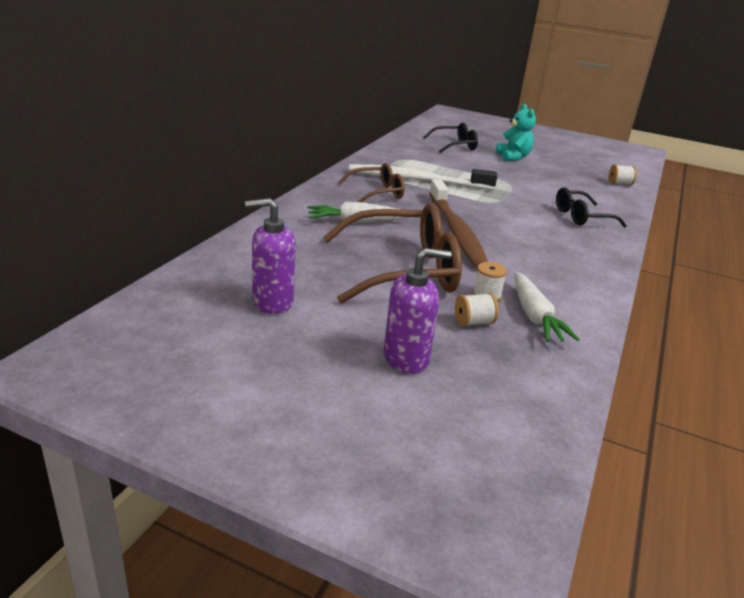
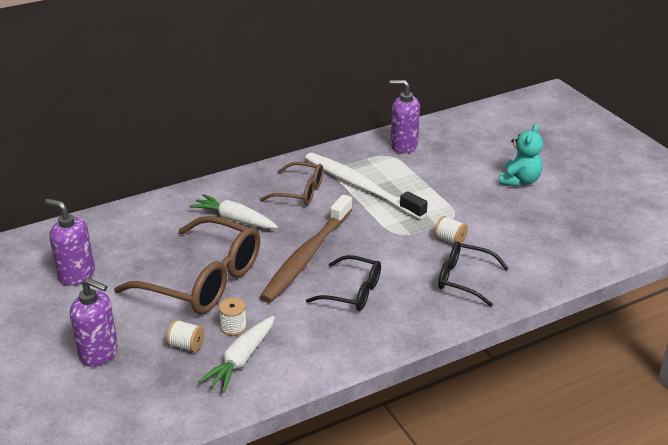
camera: 40 degrees right, 5 degrees up
(405, 152) = (403, 146): none -> purple soap dispenser
(455, 145) = (475, 149): black glasses -> black glasses (353, 292)
(619, 184) = (594, 251): white spool -> white spool (450, 240)

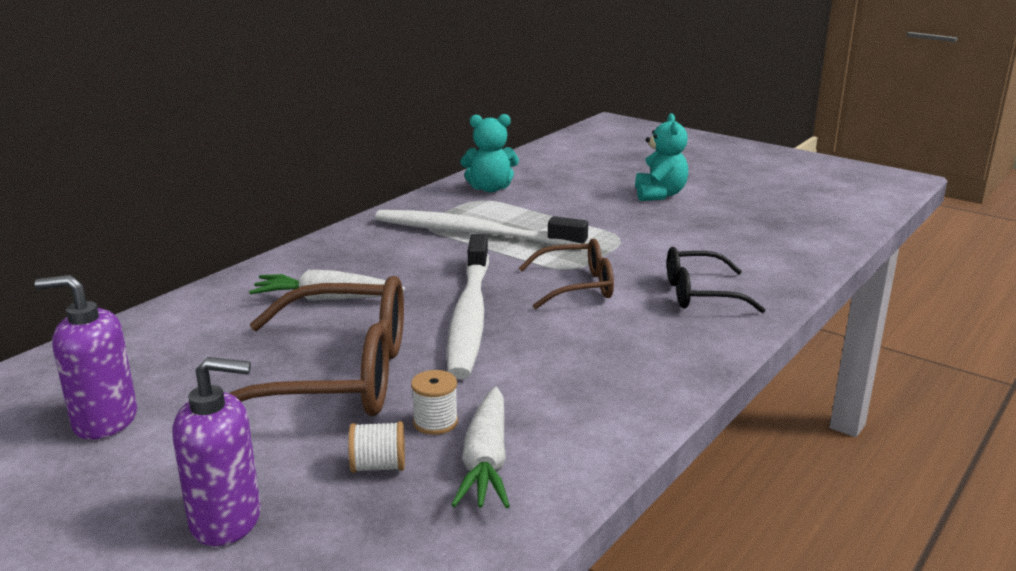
camera: 25 degrees left, 10 degrees down
(300, 192) = (396, 253): brown glasses -> brown glasses (577, 286)
(306, 256) = (469, 316): brown toothbrush -> white toothbrush
(353, 292) = (572, 339): black glasses -> none
(403, 146) = (490, 188): purple soap dispenser -> turquoise teddy bear
(450, 240) = (640, 261): white spool -> none

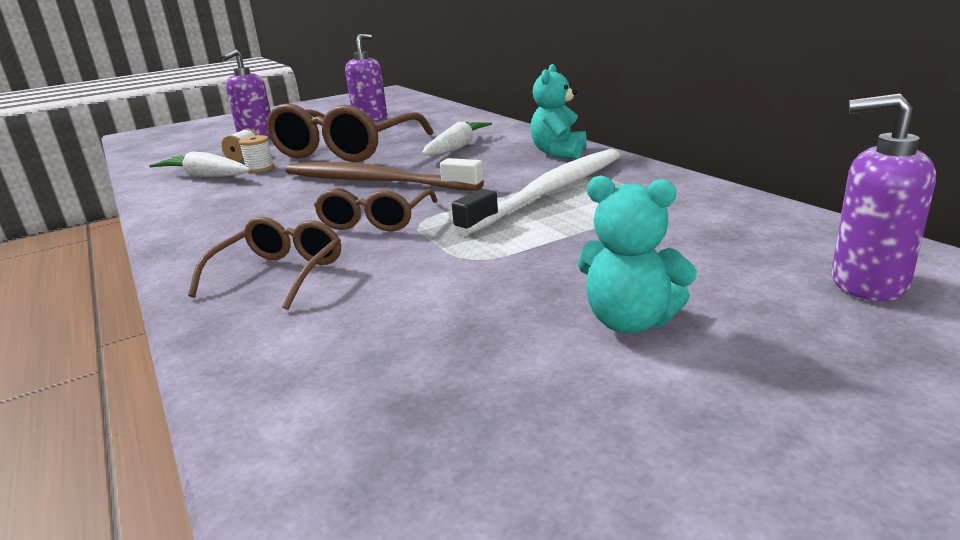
camera: 115 degrees right, 0 degrees up
(469, 316) = (375, 181): white toothbrush -> brown toothbrush
(490, 188) = (703, 208): turquoise teddy bear -> turquoise teddy bear (559, 153)
(579, 159) = (867, 283): none -> purple soap dispenser
(699, 294) = (279, 274): black glasses -> brown glasses

